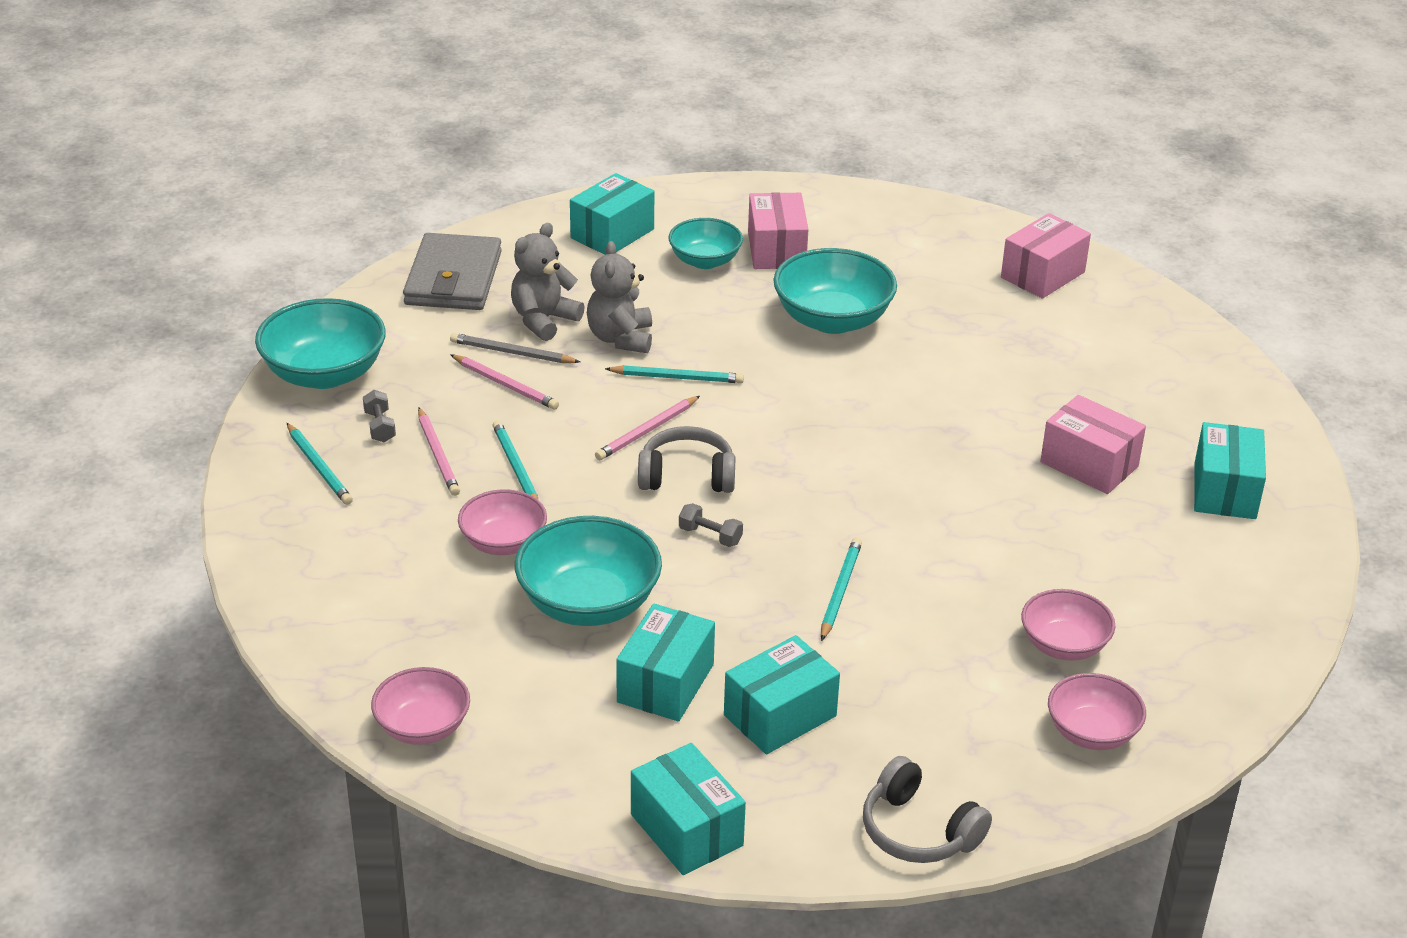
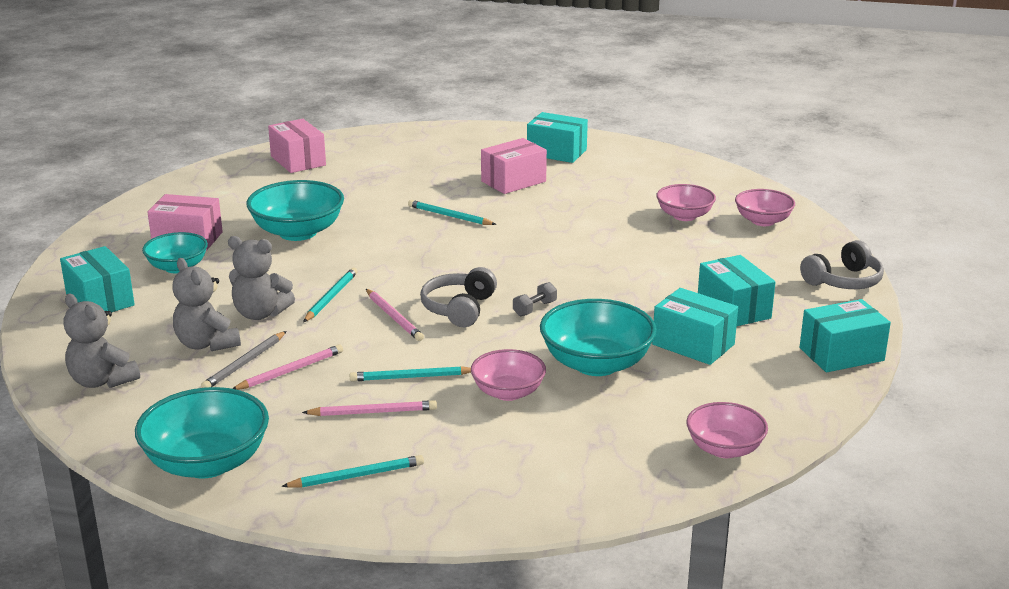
camera: 75 degrees left, 10 degrees down
(380, 426) = (313, 438): grey dumbbell -> none
(453, 278) = (102, 381): grey wallet -> grey teddy bear
(839, 591) = (612, 272): turquoise pencil -> turquoise pencil (449, 216)

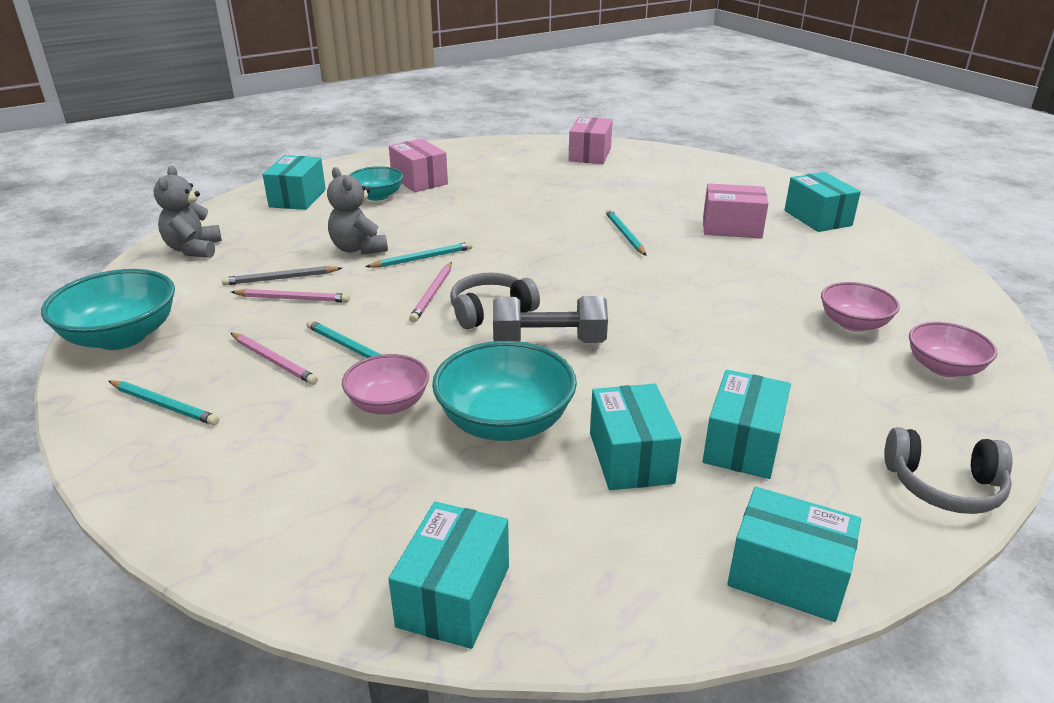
camera: 45 degrees right, 5 degrees up
(206, 344) = (289, 254): grey teddy bear -> none
(298, 232) = (493, 203): turquoise bowl -> none
(534, 309) = (549, 342): grey dumbbell -> grey dumbbell, size x2.07
(724, 449) = (454, 596): pink bowl -> turquoise box

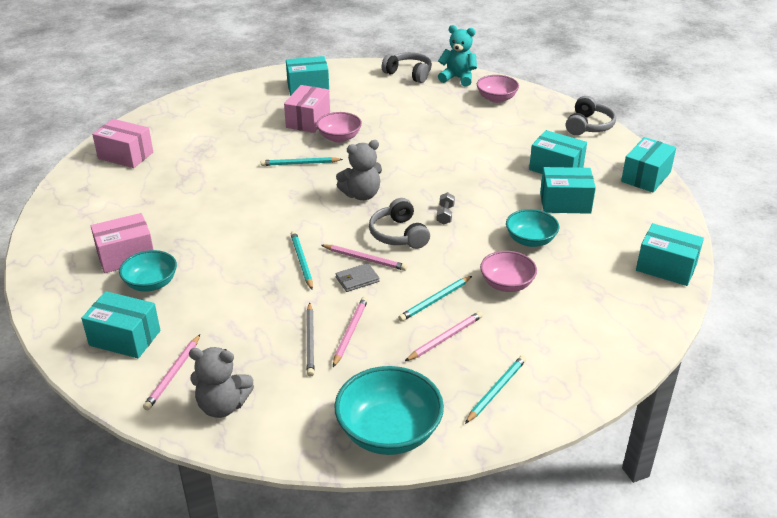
camera: 80 degrees left, 5 degrees up
(244, 223) = (173, 374): none -> pink pencil
(358, 249) = (268, 296): grey teddy bear -> grey teddy bear (361, 195)
(391, 293) = (357, 279): none -> grey wallet
(505, 422) = (530, 240): turquoise bowl -> turquoise bowl, size x0.63
(549, 342) = (445, 215): grey dumbbell -> grey dumbbell, size x0.48
(853, 323) = (448, 110): pink bowl -> pink bowl (339, 138)
(939, 282) = (409, 74): none -> grey headphones
(976, 325) = (458, 78): none -> turquoise teddy bear

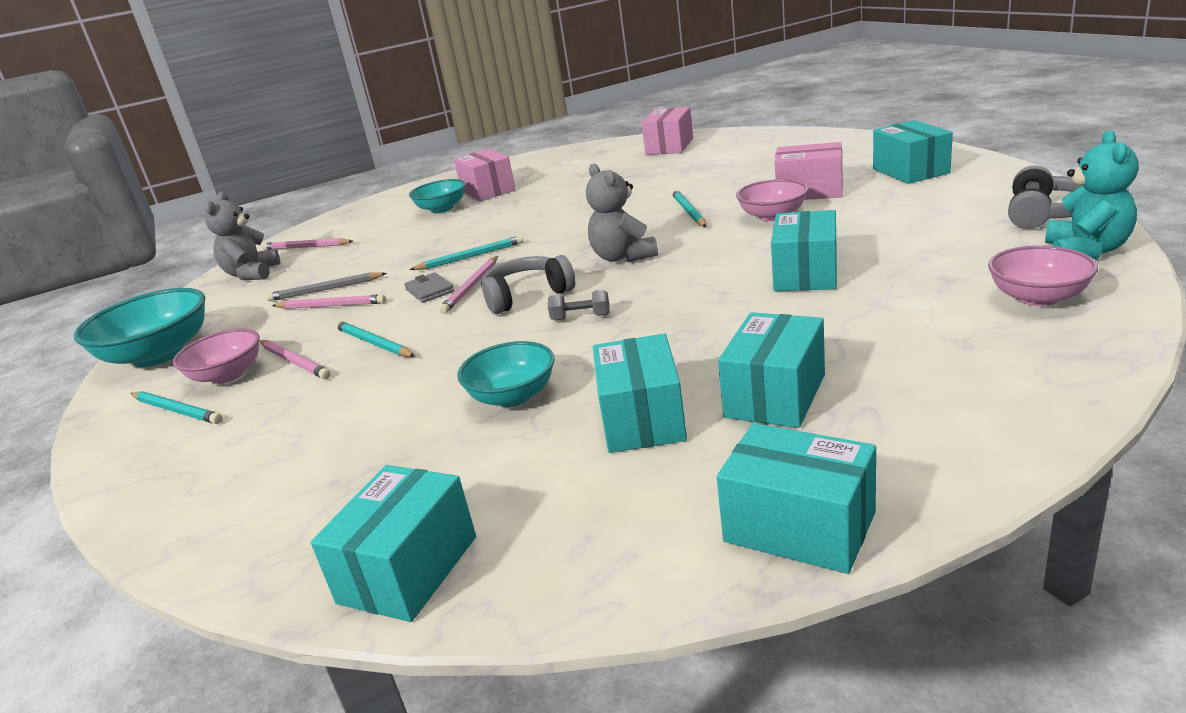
camera: 90 degrees right, 10 degrees down
(125, 338) = (364, 220): turquoise box -> turquoise box (806, 274)
(507, 284) = (396, 390): pink bowl -> pink bowl (227, 375)
(588, 126) = (1017, 419): grey headphones -> none

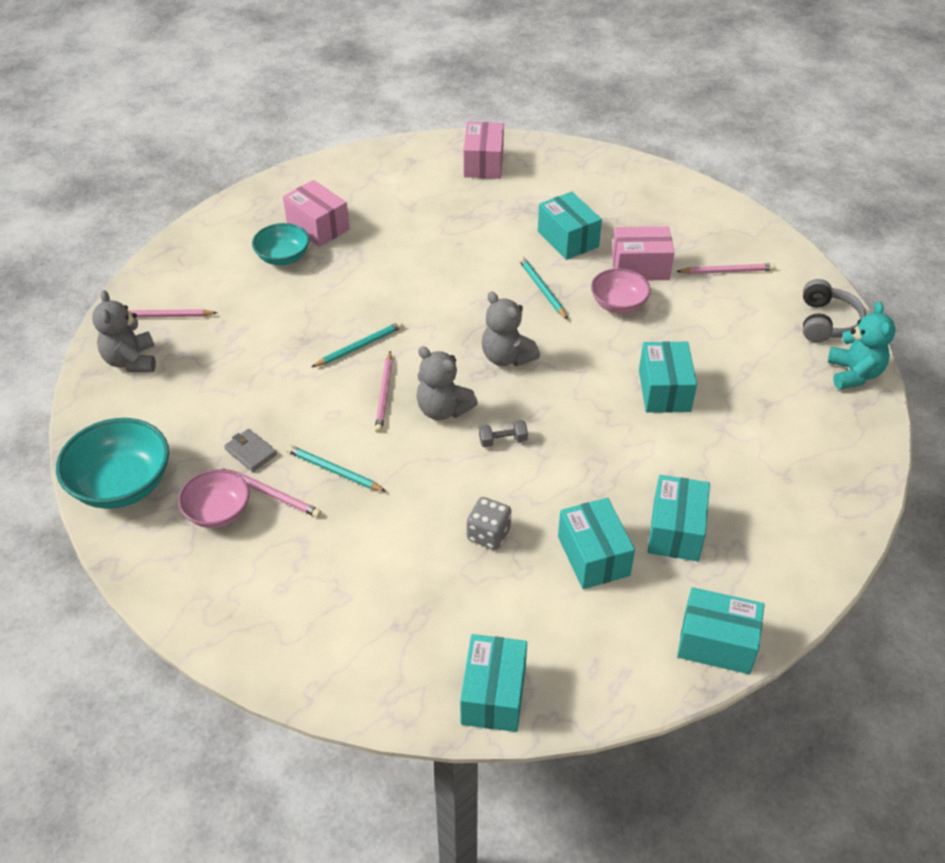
camera: 20 degrees left, 20 degrees up
(177, 410) = (201, 556): turquoise pencil -> none
(325, 290) = (235, 391): grey pencil -> none
(331, 306) = (257, 416): pink pencil -> pink pencil (727, 271)
(429, 290) = (346, 397): grey wallet -> grey wallet (250, 452)
(513, 396) = (488, 534): turquoise bowl -> grey dice
(527, 296) = (443, 409): grey headphones -> grey teddy bear
(910, 171) = (718, 243): turquoise box -> turquoise box (568, 239)
(1038, 297) = (826, 428): pink bowl -> none

